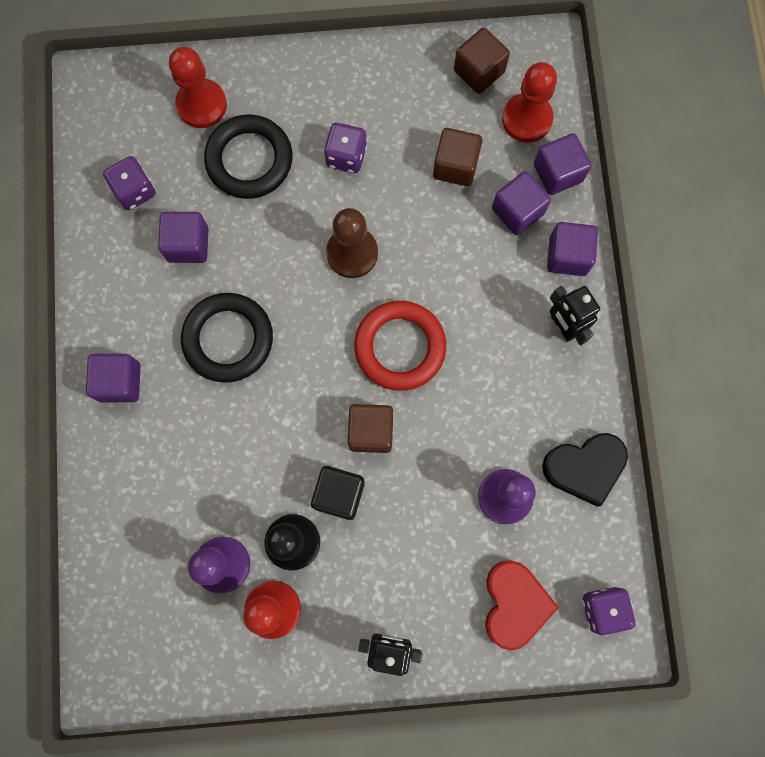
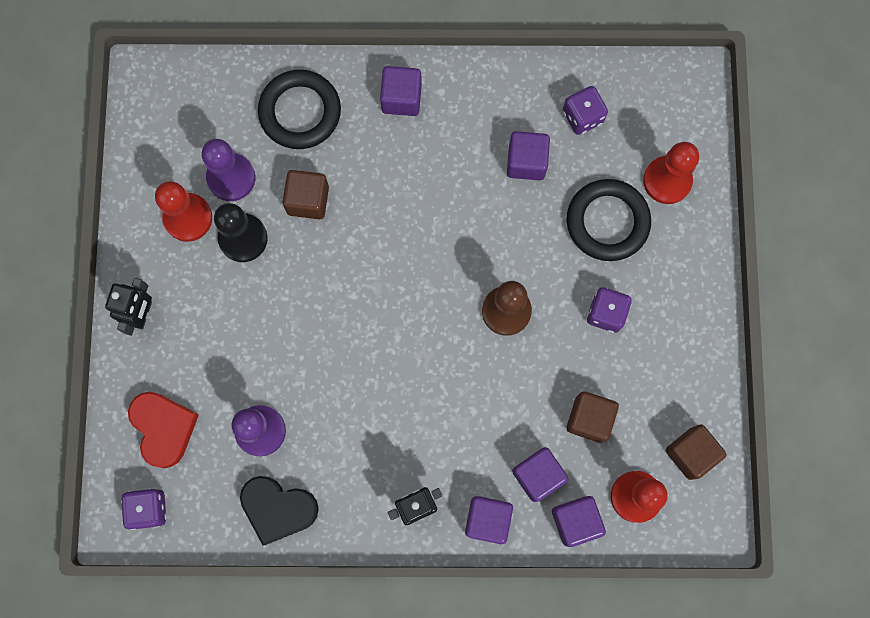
camera: 95 degrees right, 0 degrees up
(228, 339) = (432, 193): black ring -> black ring (300, 112)
(339, 494) = (280, 281): black cube -> none
(371, 431) = (334, 314): brown cube -> brown cube (308, 200)
(400, 347) = (410, 348): red ring -> none
(514, 604) = (164, 428): red heart -> red heart turned 120 degrees counterclockwise
(584, 468) = (278, 509): black heart -> black heart turned 60 degrees counterclockwise

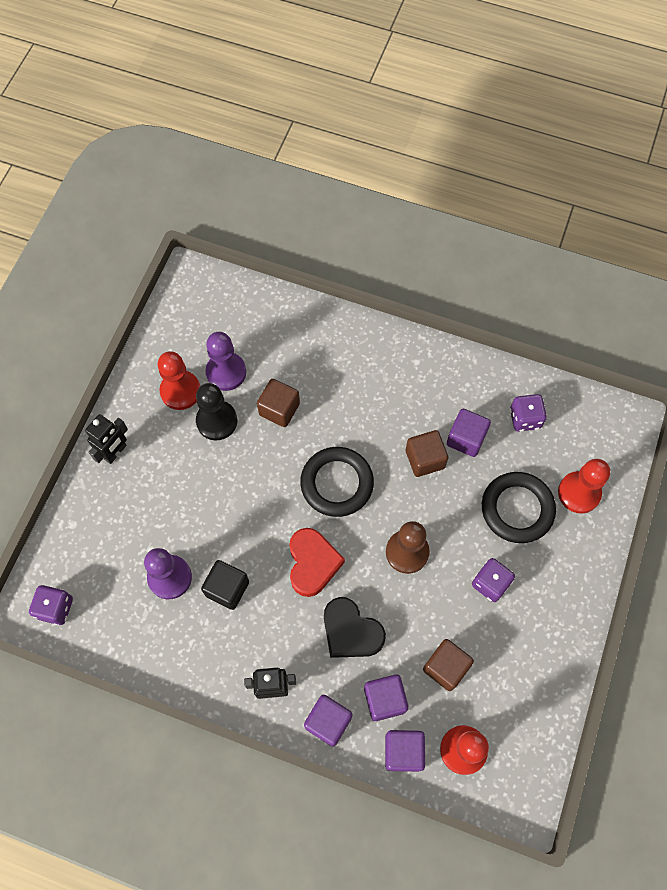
camera: 20 degrees right, 10 degrees down
(164, 428) = (94, 547): red heart -> red heart (312, 563)
(278, 509) = (158, 647): black heart -> black heart (351, 631)
(300, 112) = (299, 341): black ring -> black ring (337, 483)
(328, 420) = (227, 588): none -> black cube
(401, 98) = (383, 356): purple cube -> none
(690, 453) = (524, 730): brown cube -> brown cube (425, 459)

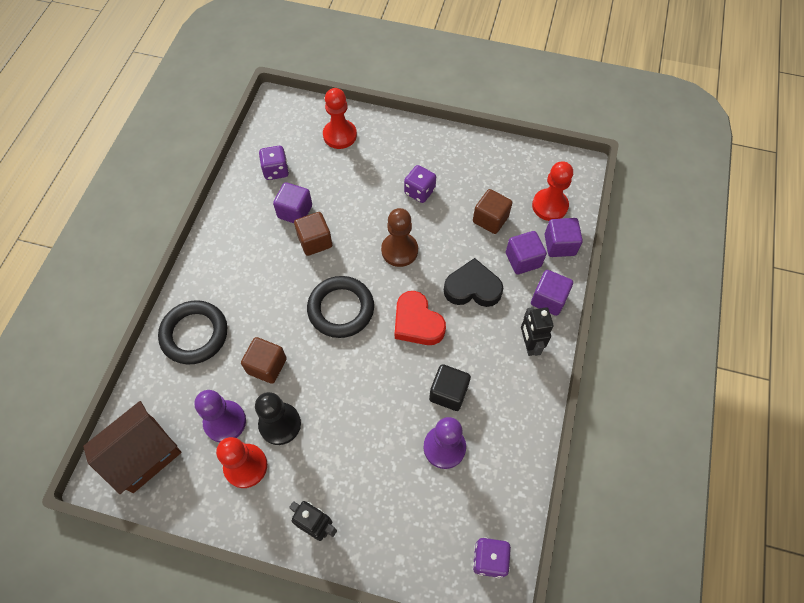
camera: 95 degrees left, 5 degrees down
(205, 306) = (143, 454): none -> brown house
(312, 563) = (417, 323): red heart -> red heart turned 120 degrees counterclockwise
(351, 631) = (472, 288): black heart -> black heart turned 120 degrees counterclockwise
(517, 509) = (356, 175): black ring -> black ring (194, 334)

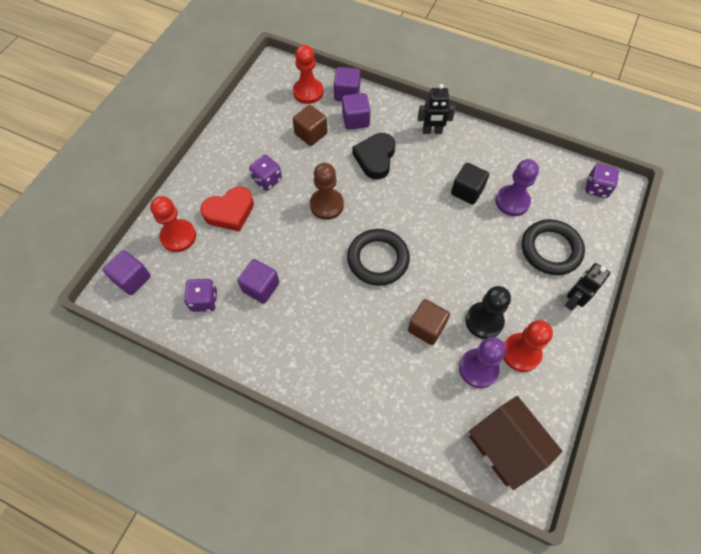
camera: 80 degrees left, 0 degrees up
(194, 334) = (383, 393): black ring -> black ring (551, 249)
(315, 241) = (300, 273): brown cube -> none
(417, 323) = (401, 203): red heart -> red heart (230, 212)
(548, 299) = (395, 111): purple cube -> purple cube (132, 279)

